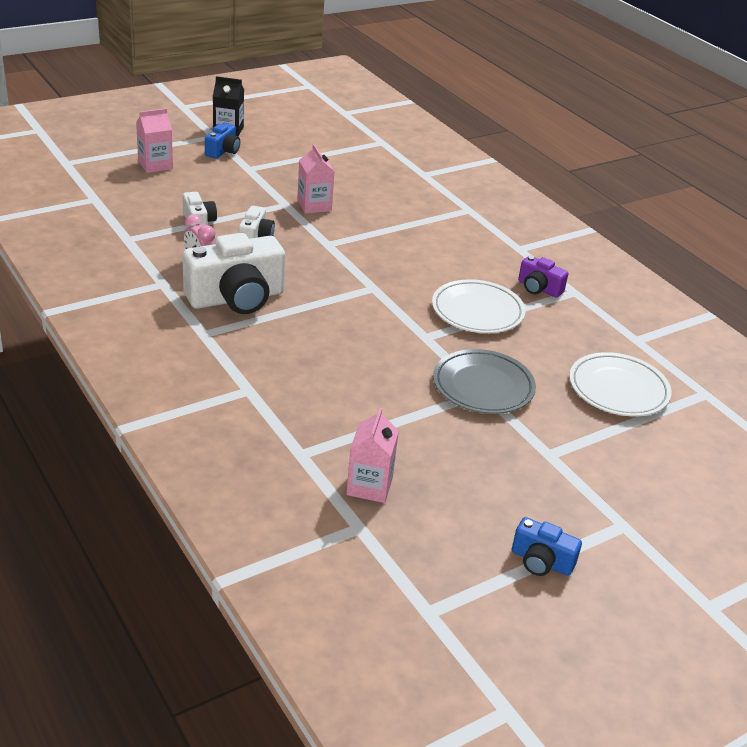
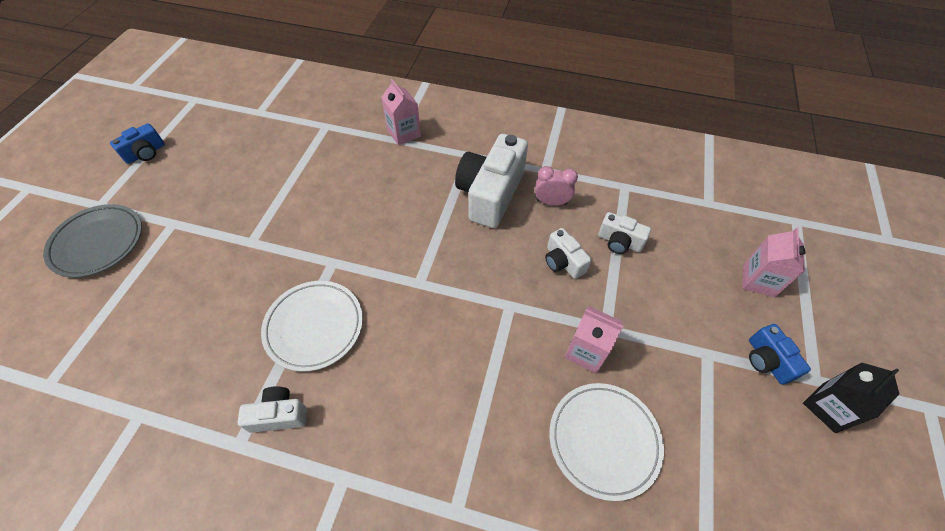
camera: 140 degrees right, 20 degrees up
(369, 486) = (272, 133): pink carton -> pink carton (404, 133)
(483, 386) = (254, 247): grey plate -> grey plate (98, 243)
(538, 288) = (279, 415): purple camera -> white camera
(541, 561) = (145, 153): blue camera -> blue camera turned 150 degrees clockwise
(618, 389) = (138, 326): white plate -> white plate (604, 440)

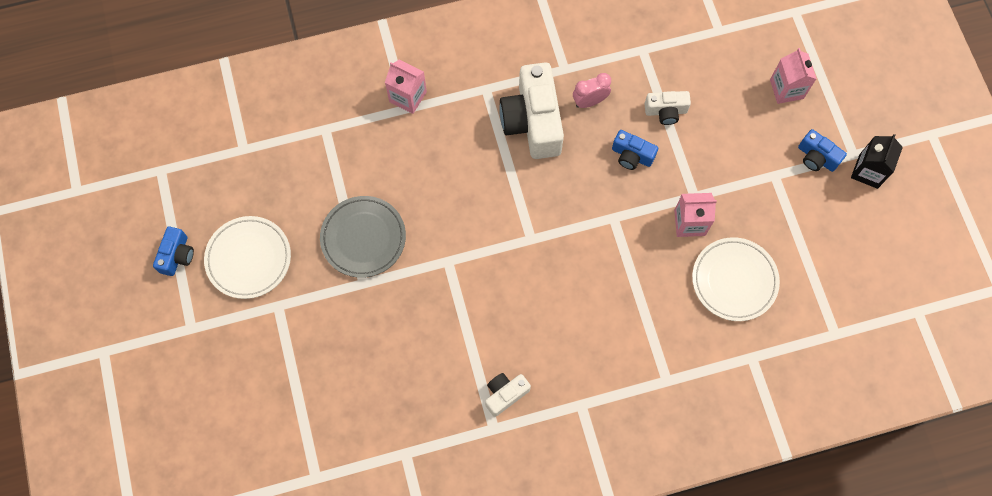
camera: 30 degrees left, 15 degrees up
(98, 243) = (230, 359): grey plate -> grey plate (363, 238)
(314, 327) = (477, 320): white plate -> white plate (249, 259)
(563, 262) = (631, 156): white camera -> blue camera

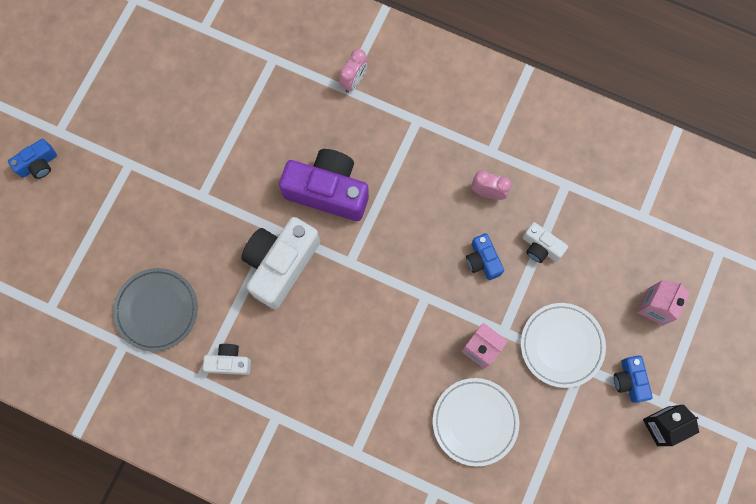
camera: 40 degrees right, 5 degrees up
(177, 255) = (93, 71): blue camera -> blue camera (38, 164)
(249, 259) = (138, 113): white plate -> white plate (561, 345)
(363, 238) = (230, 162): grey plate -> grey plate (157, 310)
(408, 97) = (354, 81): pink carton -> pink clock
(464, 198) = (328, 191): none -> purple camera
(532, 121) = (430, 173): white camera -> white camera (280, 264)

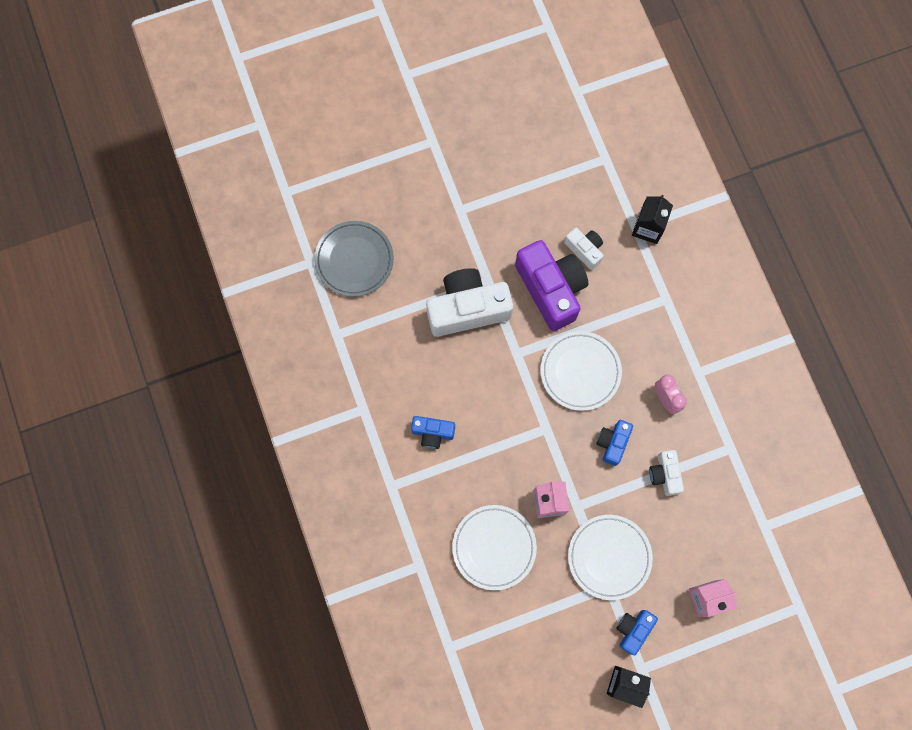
camera: 45 degrees right, 0 degrees up
(38, 164) = (372, 85): blue camera -> blue camera (433, 433)
(229, 362) = (368, 342): white camera -> white camera (584, 250)
(354, 81) = (648, 228): pink clock -> black carton
(408, 231) = (580, 372): none -> white plate

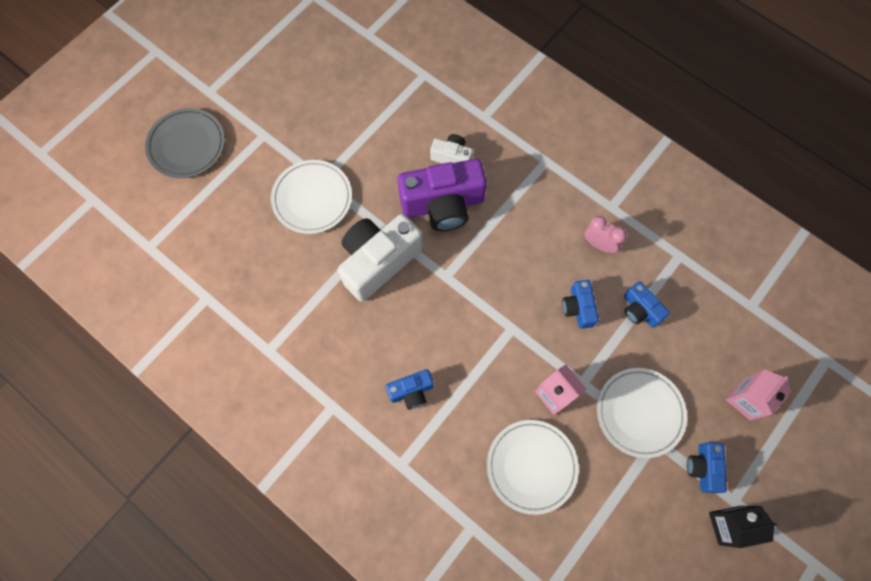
camera: 30 degrees left, 5 degrees down
(354, 260) = (248, 274): grey plate -> grey plate (187, 145)
(551, 289) = (443, 205): purple camera -> purple camera turned 135 degrees clockwise
(580, 372) = (511, 261): white plate -> white plate (312, 199)
(648, 228) = (494, 111): black carton -> none
(664, 474) = (640, 310): white camera -> blue camera

